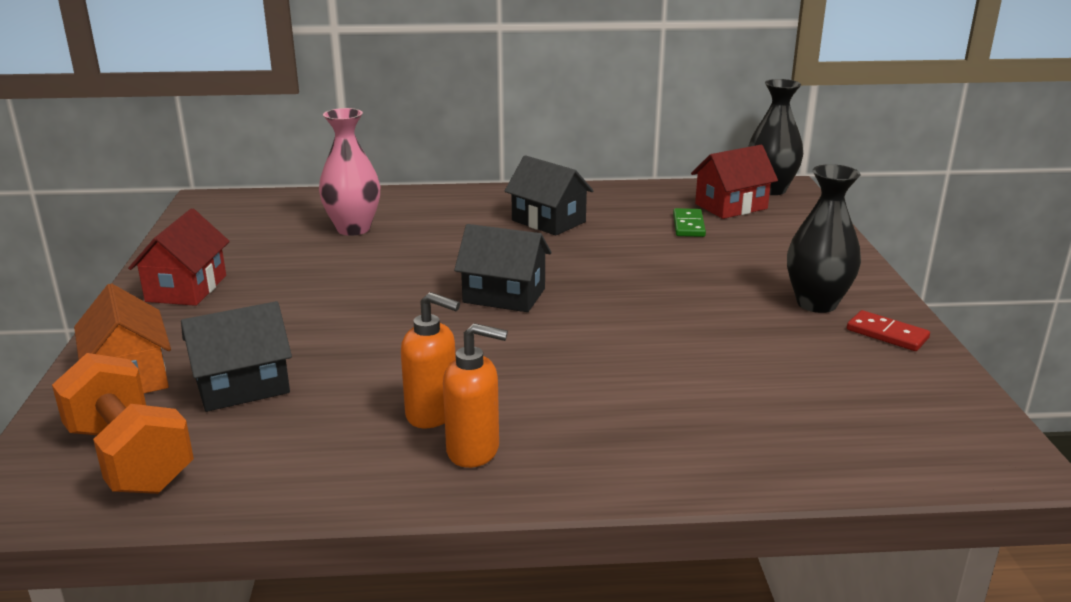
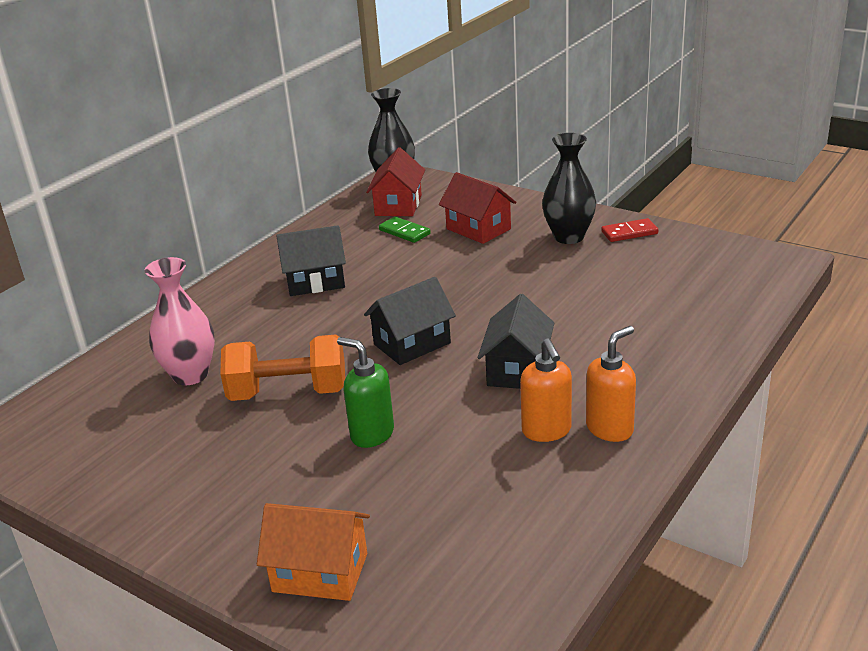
camera: 50 degrees left, 5 degrees up
(130, 458) = (461, 599): orange dumbbell -> orange dumbbell (288, 393)
(186, 288) = (183, 501): red house -> red house (478, 229)
(242, 386) = (409, 511): black house -> black house (517, 369)
(342, 328) = (372, 434): none -> green soap dispenser
(432, 414) = (547, 431): orange soap dispenser -> orange soap dispenser turned 105 degrees clockwise

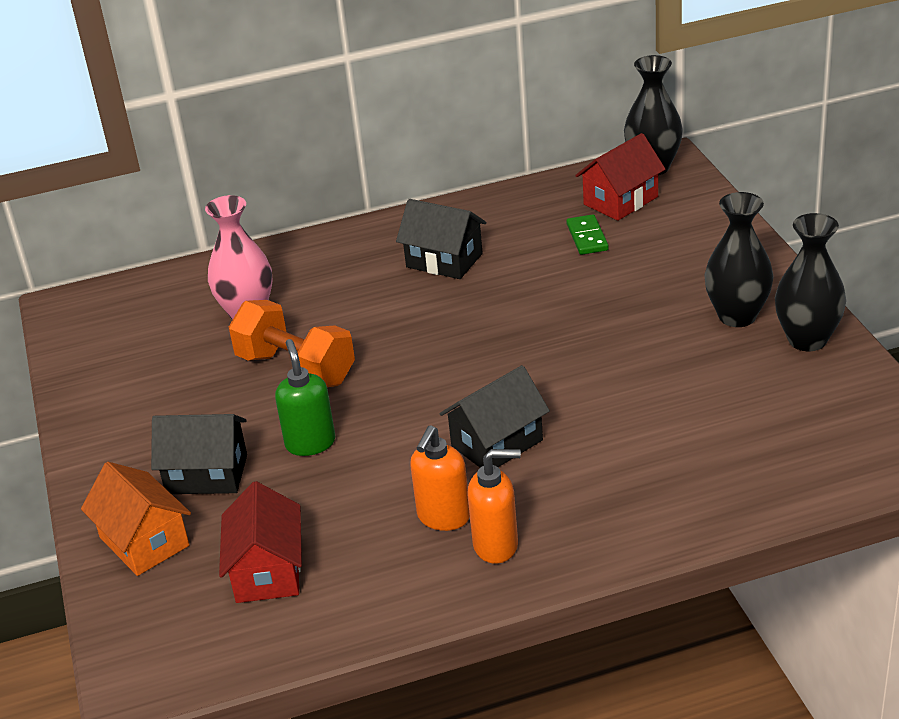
camera: 40 degrees right, 5 degrees up
(412, 344) = (444, 369): black house -> black house (207, 474)
(478, 229) = (660, 265): red house -> red house (267, 571)
(629, 233) = (807, 340): red domino -> black vase

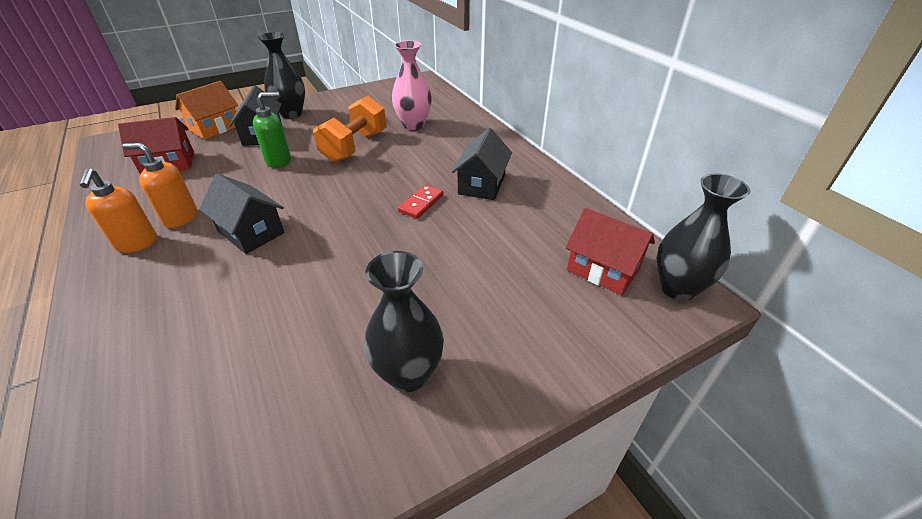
camera: 75 degrees right, 5 degrees up
(472, 307) = (421, 203): none -> red domino
(587, 237) = (532, 253): green domino -> none
(807, 340) = (359, 448): black vase -> black vase (291, 114)

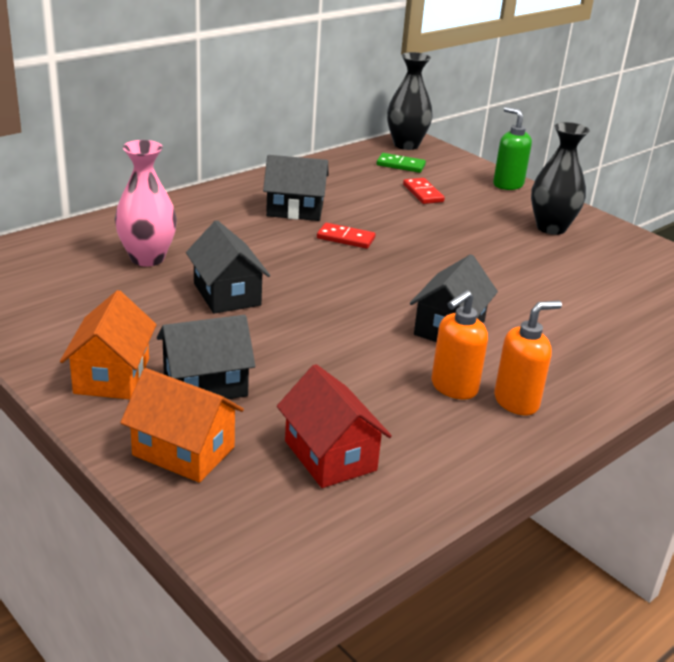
camera: 105 degrees left, 10 degrees down
(180, 218) = (453, 387): orange soap dispenser -> orange soap dispenser turned 45 degrees clockwise
(279, 161) = (286, 348): green soap dispenser -> green soap dispenser (507, 184)
(291, 114) = (112, 376): black vase -> orange house
(355, 147) = (227, 294): orange dumbbell -> black house
(519, 272) = (423, 193): none -> red domino
(603, 269) = (400, 165): red house -> green domino

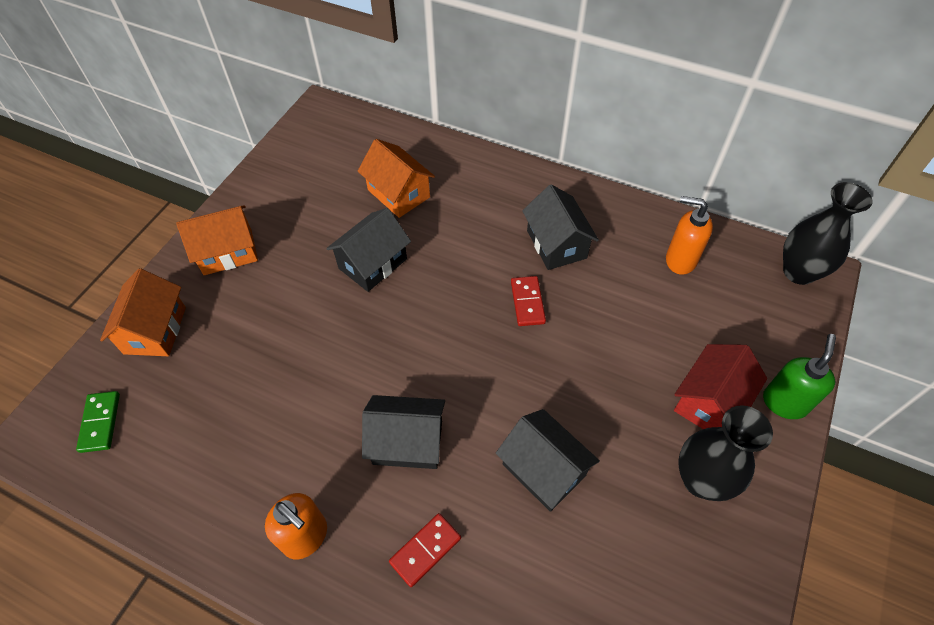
camera: 70 degrees right, 25 degrees up
(147, 258) = (398, 193): pink vase -> orange house
(205, 385) = (238, 307): black house -> black house (544, 470)
(330, 455) = (177, 419): red house -> red house (710, 402)
(400, 165) = (738, 286): green domino -> green domino (100, 422)
(423, 193) = (683, 329): red domino -> red domino (425, 550)
(453, 387) = (306, 476): orange soap dispenser -> orange soap dispenser (680, 260)

